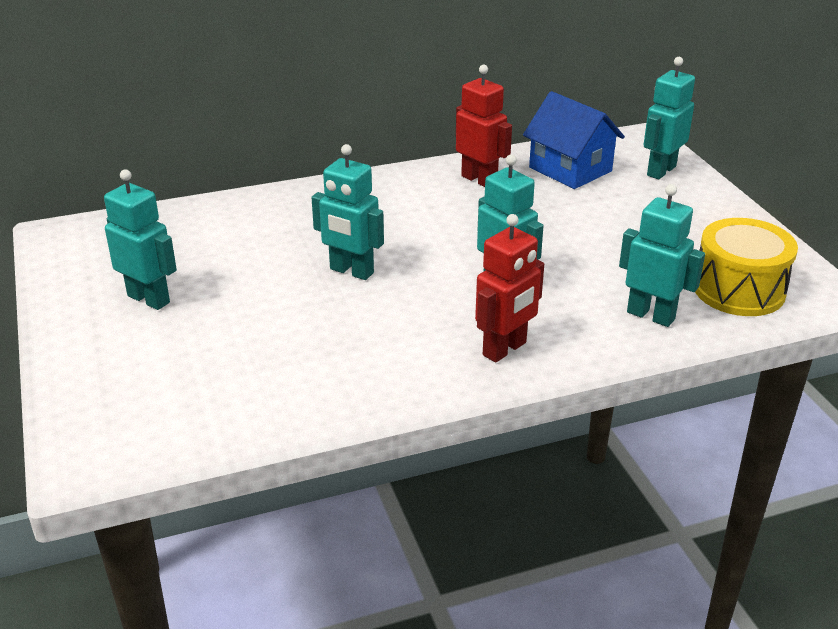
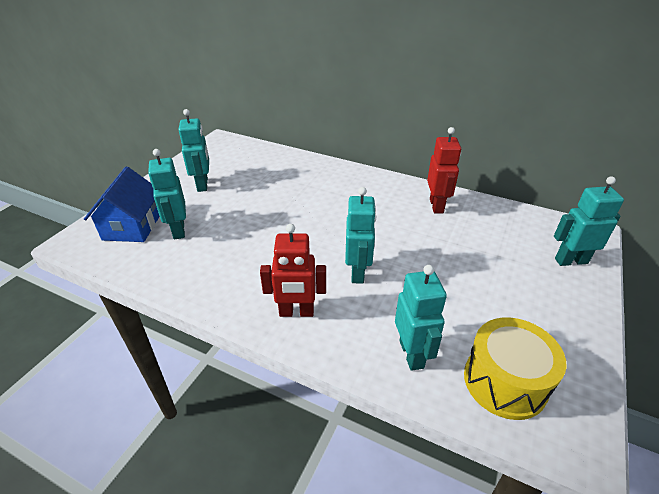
camera: 45 degrees right, 5 degrees up
(351, 271) = (295, 220): turquoise robot -> turquoise robot (178, 230)
(570, 169) = (504, 227): blue house -> blue house (132, 227)

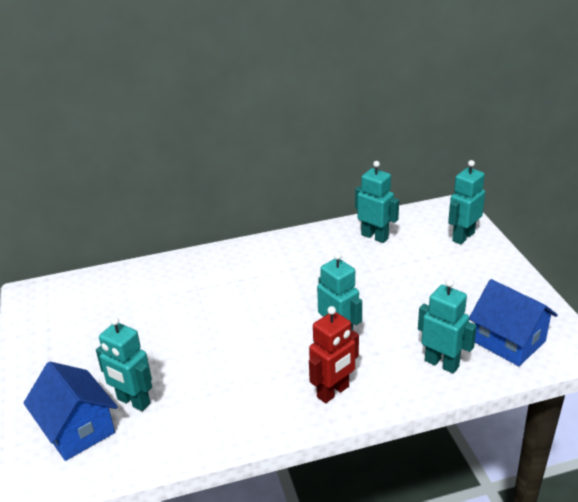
camera: 40 degrees left, 5 degrees down
(203, 185) = (88, 348): turquoise robot -> turquoise robot (375, 236)
(436, 206) = (330, 245): red robot -> none
(505, 381) = (509, 341): yellow drum -> blue house

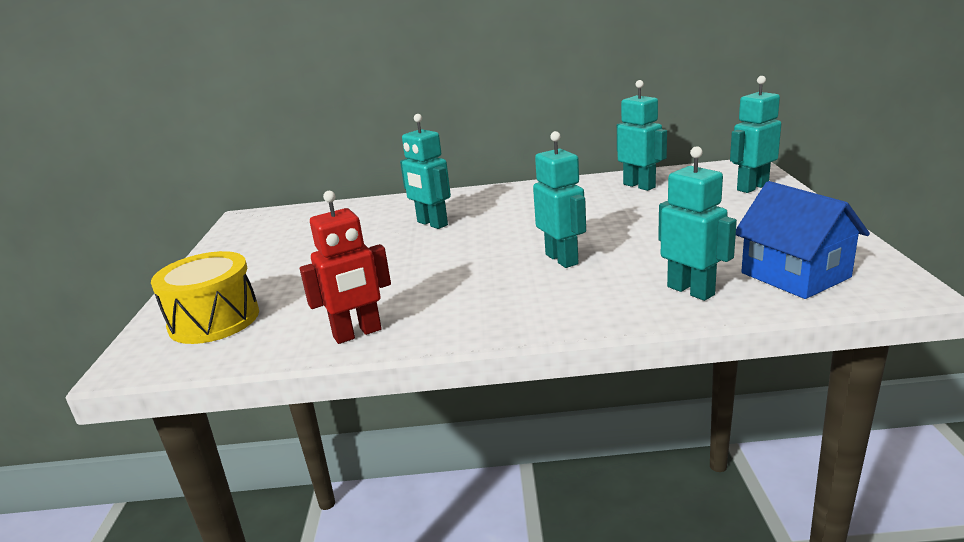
camera: 15 degrees right, 10 degrees down
(77, 429) = (214, 320): blue house -> yellow drum
(133, 401) = (290, 301): turquoise robot -> turquoise robot (432, 224)
(333, 392) = (532, 308): red robot -> red robot (357, 334)

